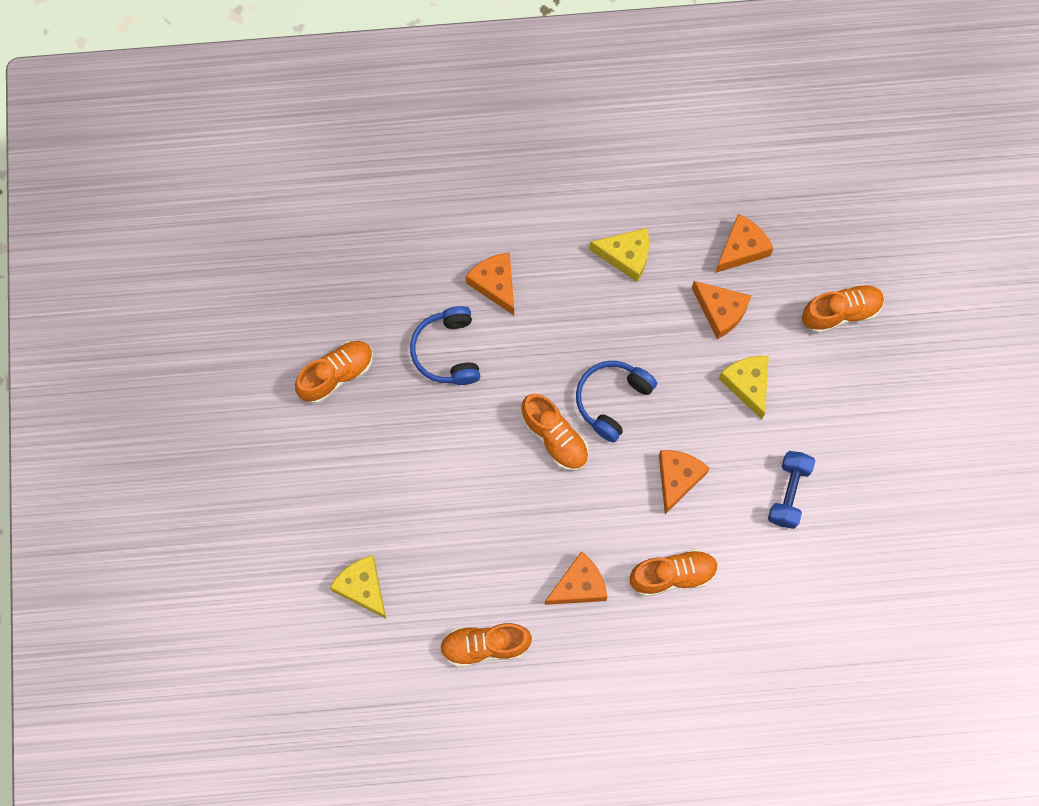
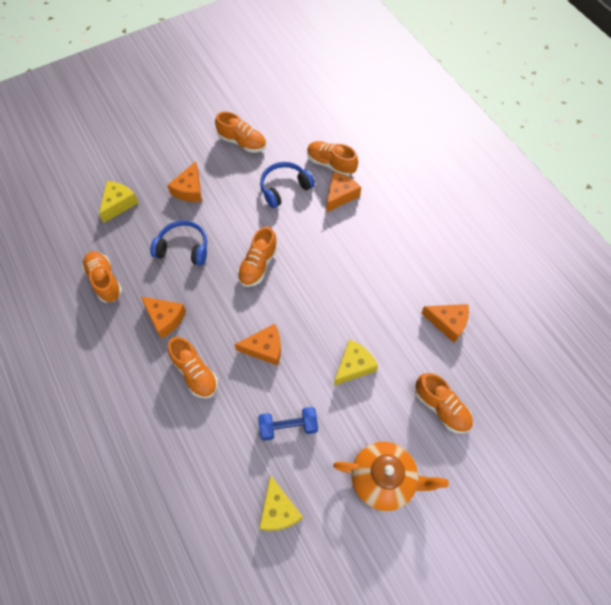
camera: 65 degrees right, 10 degrees down
(437, 272) = (331, 164): none -> orange shoe
(612, 400) = (299, 287): blue headphones -> blue headphones (183, 248)
(626, 256) = (400, 256): yellow cheese -> yellow cheese (278, 510)
(720, 311) = (396, 327): orange cheese -> orange cheese (189, 189)
(893, 416) = (384, 479): none -> orange teapot

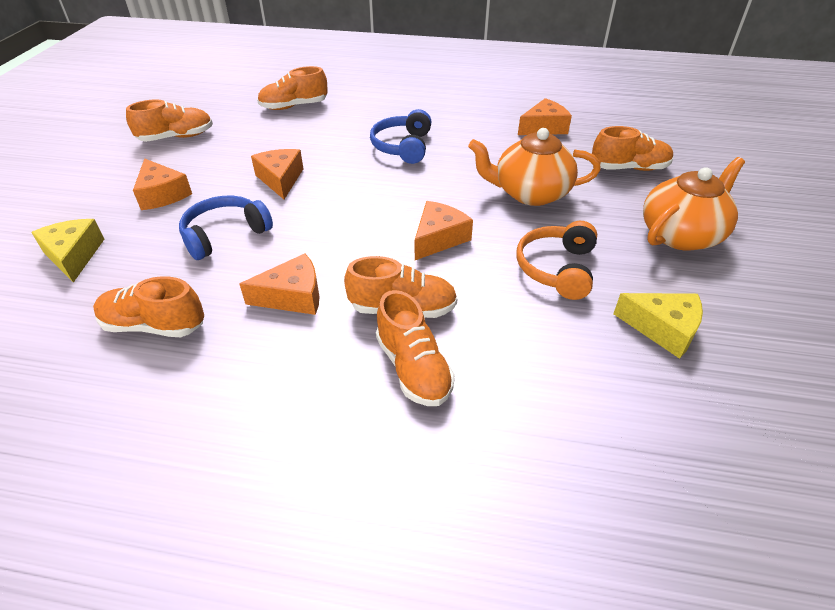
camera: 50 degrees left, 20 degrees down
(258, 265) = (332, 195): orange shoe -> orange shoe (413, 368)
(284, 188) = (273, 139): blue headphones -> blue headphones (403, 146)
(288, 426) = (557, 268): blue dumbbell -> orange headphones
(340, 195) = (334, 117): orange cheese -> orange cheese (280, 179)
(353, 366) = (530, 193): yellow cheese -> orange teapot

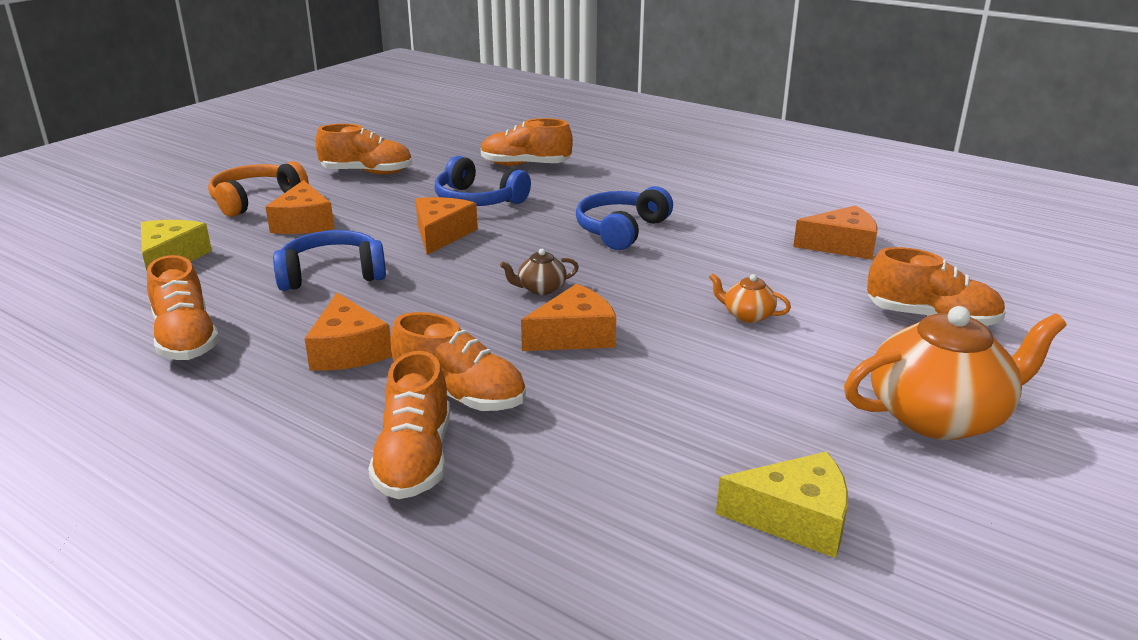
camera: 25 degrees right, 15 degrees down
(154, 326) = (186, 340): orange shoe -> orange shoe turned 150 degrees counterclockwise
(283, 143) = (478, 200): none -> blue headphones
(293, 296) = (348, 350): orange cheese -> orange cheese turned 60 degrees clockwise
(387, 207) = (540, 288): none -> brown teapot
(530, 193) = (747, 315): orange teapot -> orange teapot, size x0.44
(557, 268) = (704, 407): orange headphones -> orange headphones (256, 200)
(663, 329) = (795, 518): yellow cheese -> yellow cheese turned 45 degrees counterclockwise

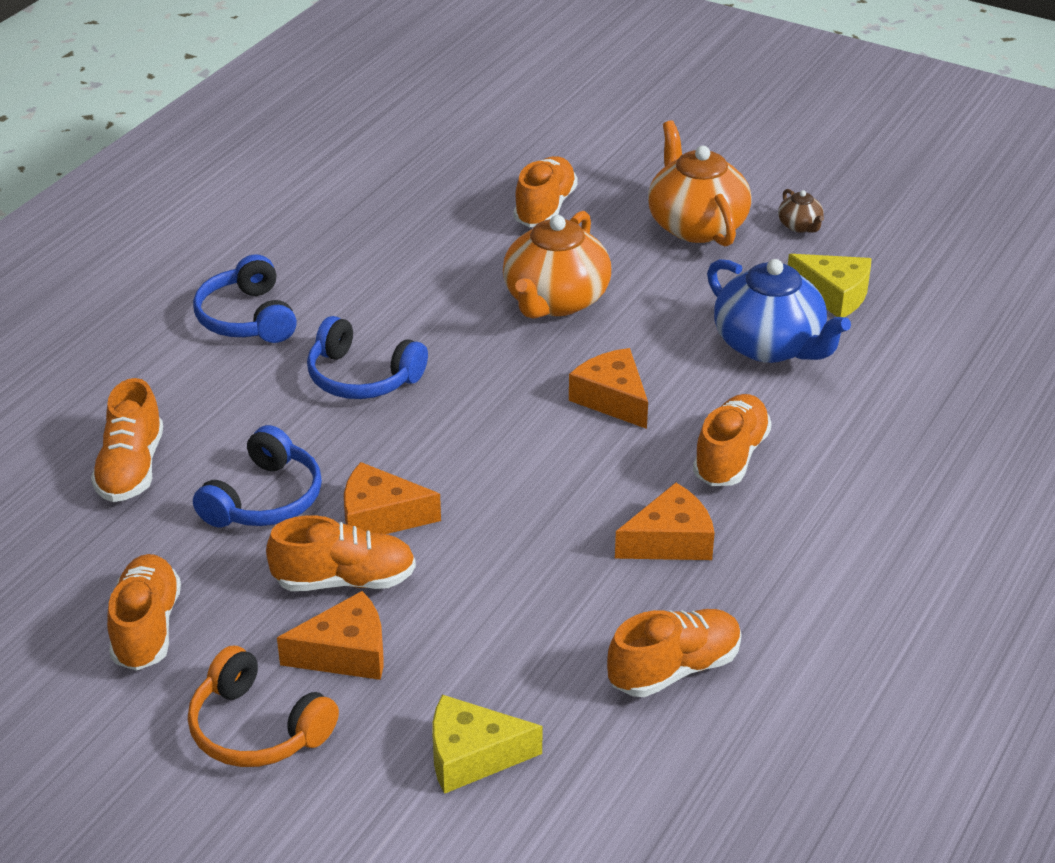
camera: 95 degrees left, 10 degrees up
(332, 274) = (502, 590): blue headphones -> blue headphones (247, 318)
(415, 459) = (826, 470): orange shoe -> orange shoe (344, 580)
(540, 288) = (518, 426): brown teapot -> brown teapot (800, 226)
(667, 446) = (769, 345): none -> blue teapot
(747, 315) = (555, 300): orange teapot -> orange teapot, size x2.27
(795, 518) = (834, 295): yellow cheese -> yellow cheese turned 120 degrees clockwise
(841, 245) = (397, 237): orange cheese -> none

